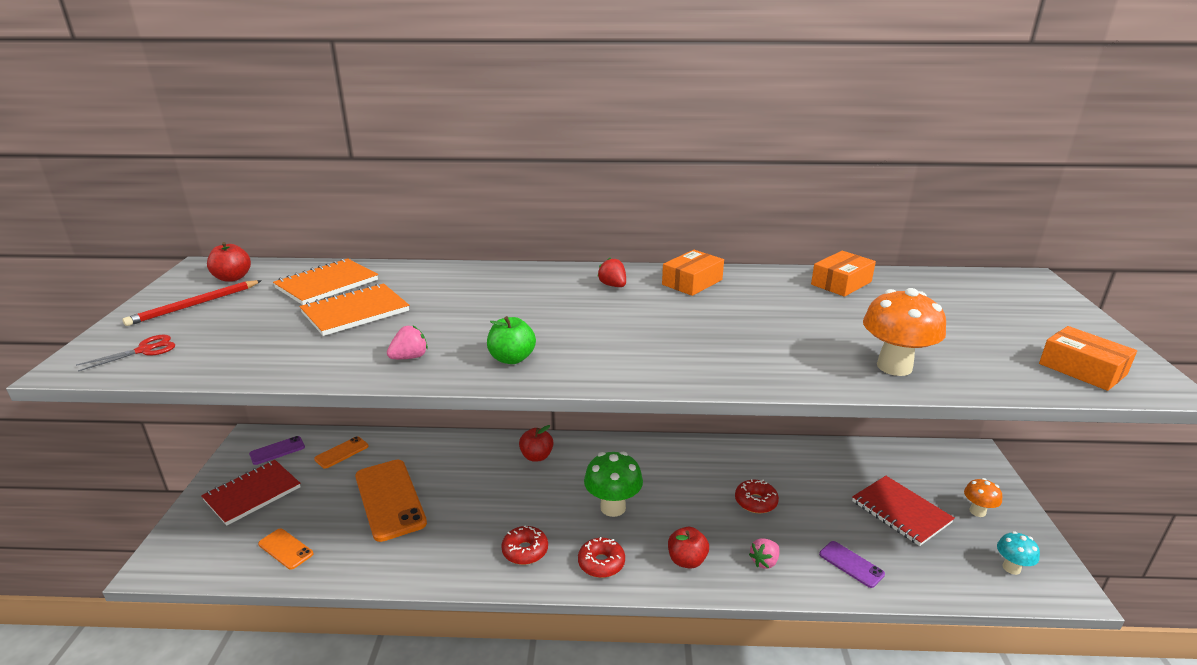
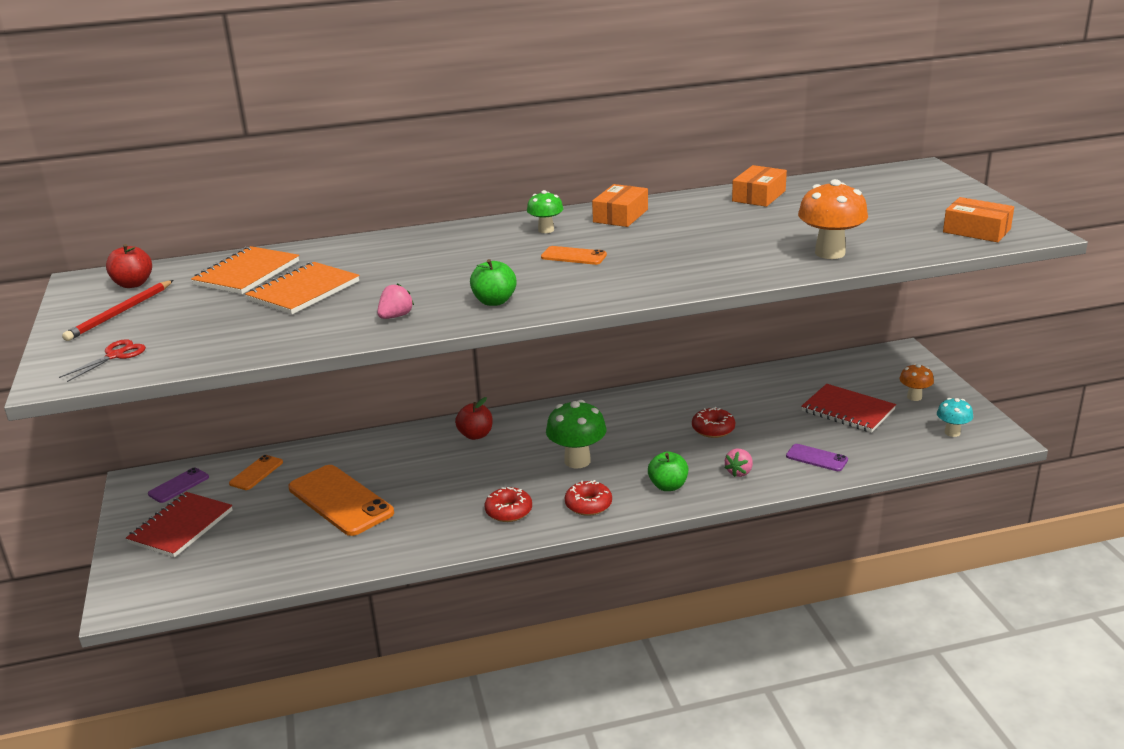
camera: 15 degrees left, 0 degrees up
(285, 549) = (256, 562): orange phone -> orange phone (573, 256)
(613, 285) = (546, 230): red strawberry -> green mushroom
(687, 560) = (668, 486): red apple -> green apple

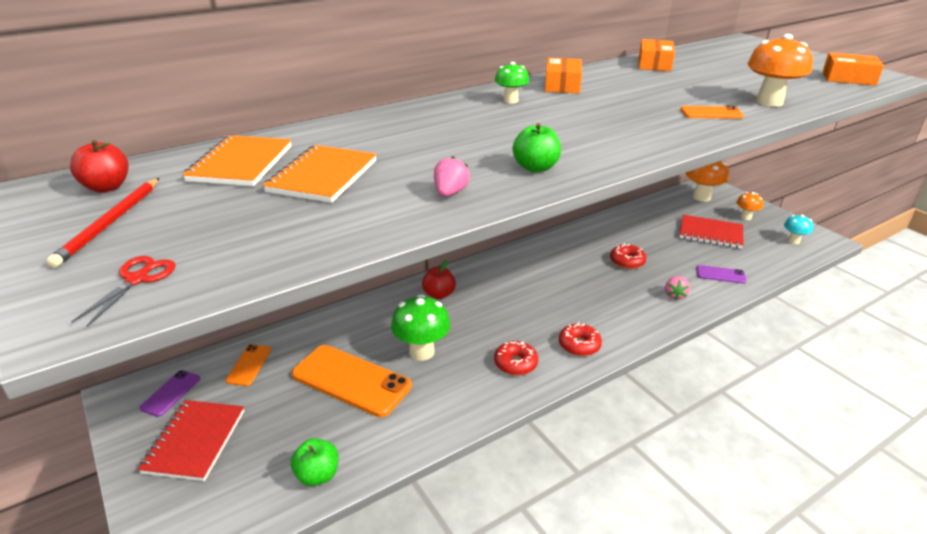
camera: 20 degrees left, 5 degrees up
(573, 256) = (562, 120): orange phone -> orange phone (711, 113)
(577, 461) = (541, 305): green mushroom -> green mushroom (421, 352)
(668, 486) = (630, 317): green apple -> green apple (317, 475)
(877, 366) = (701, 197): none -> orange mushroom

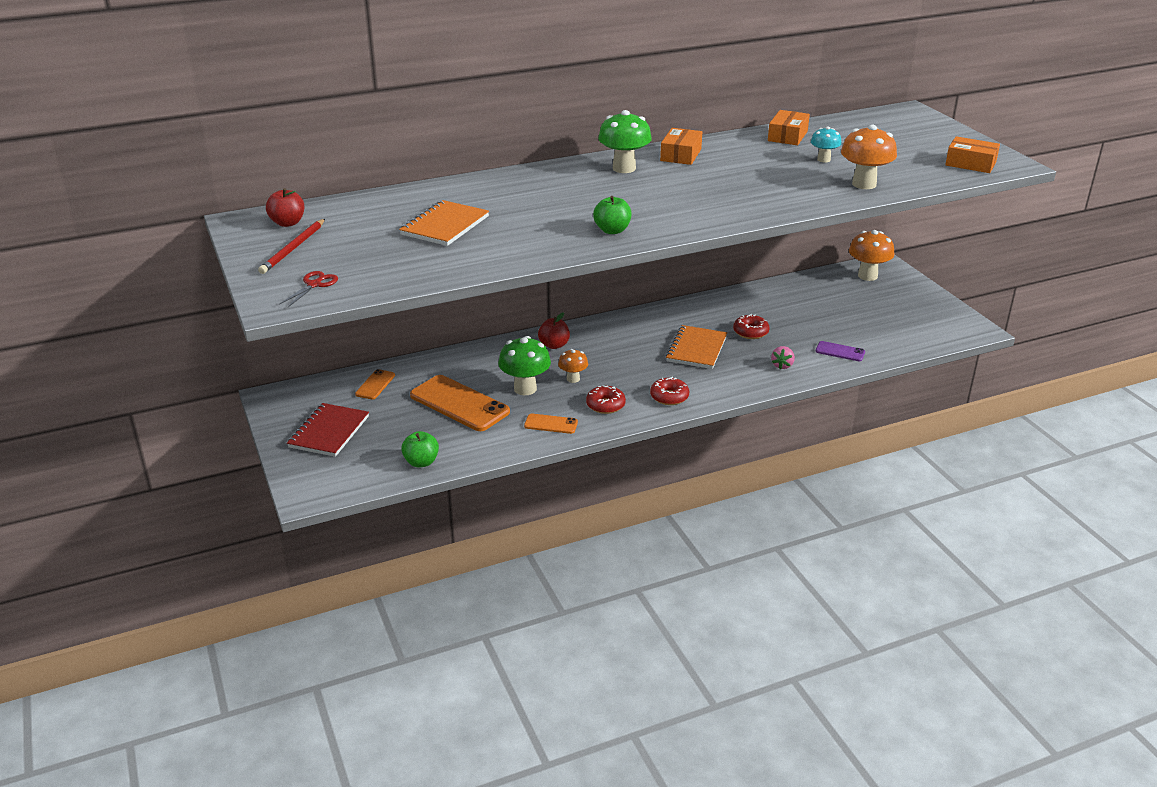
camera: 10 degrees right, 0 degrees up
(171, 393) = (310, 398): purple phone -> none
(241, 163) = (385, 211): orange notebook -> orange notebook (696, 349)
(450, 193) = (536, 245): pink strawberry -> none
(510, 100) = (624, 168): green mushroom -> green mushroom, size x1.71
(710, 233) = (854, 313): red notebook -> none
(711, 113) = (798, 192): orange phone -> orange phone (551, 424)
(745, 217) = (903, 300): orange mushroom -> orange mushroom (573, 379)
(793, 241) = (940, 327): turquoise mushroom -> turquoise mushroom (823, 159)

